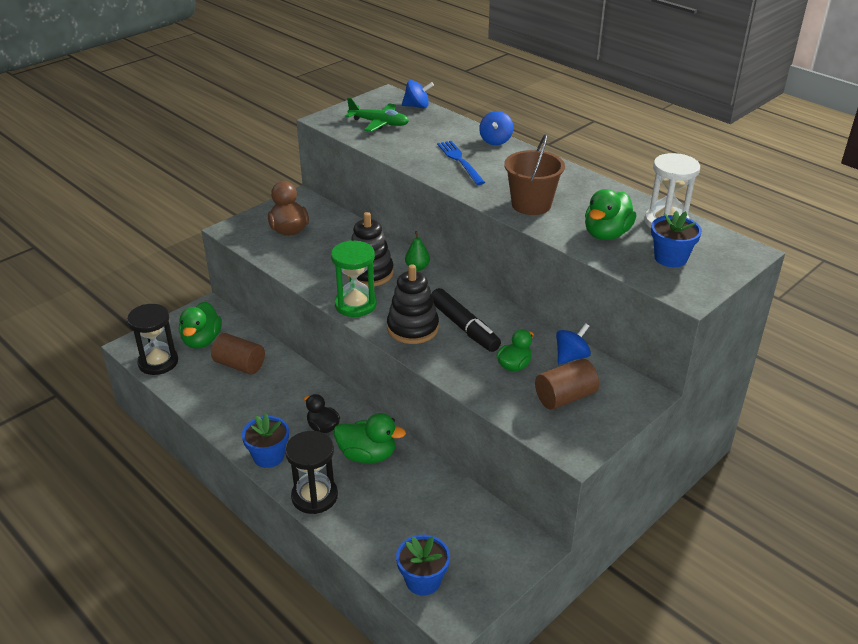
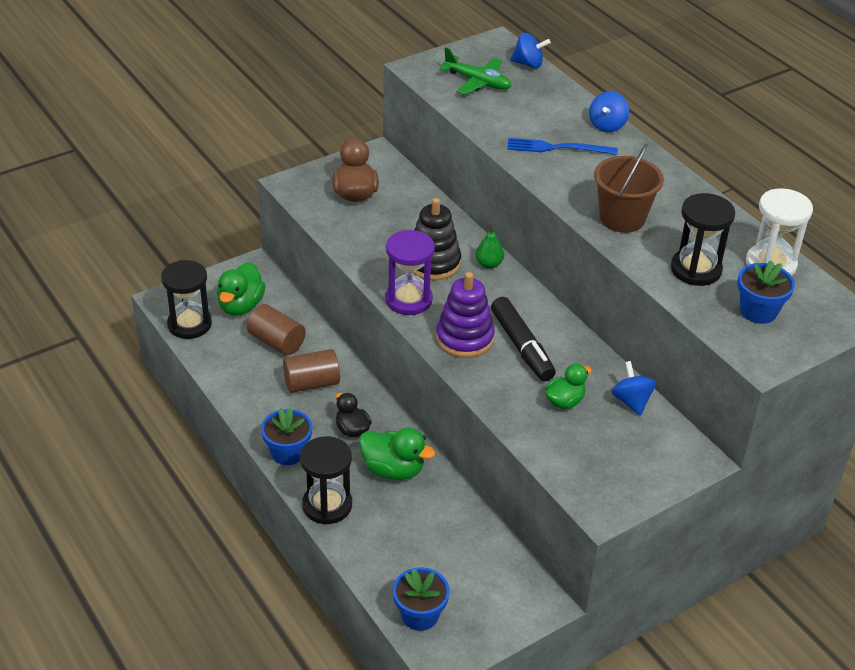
camera: 10 degrees right, 5 degrees up
(355, 304) = (408, 300): green hourglass -> purple hourglass
(412, 328) = (464, 338): black stacking toy -> purple stacking toy
(460, 161) = (557, 148): blue fork -> blue fork turned 75 degrees counterclockwise
(565, 397) = (609, 447): brown cylinder -> brown cylinder (312, 383)
(571, 357) = (631, 401): blue spinning top -> blue spinning top turned 75 degrees counterclockwise
(606, 234) = (696, 269): green duck -> black hourglass

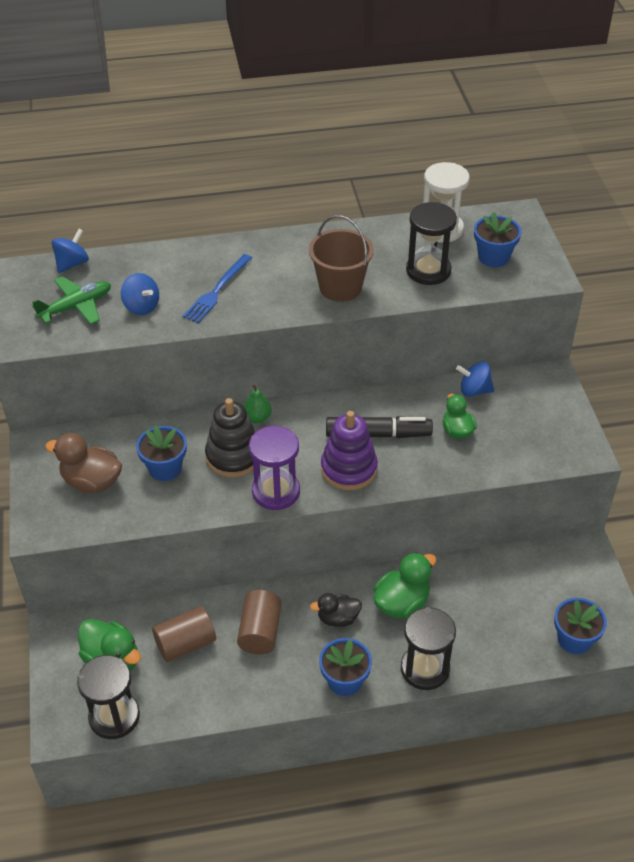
camera: 65 degrees left, 5 degrees up
(394, 228) = (165, 468): none -> blue flower pot
(607, 125) = (204, 249): blue spinning top -> blue spinning top (141, 307)

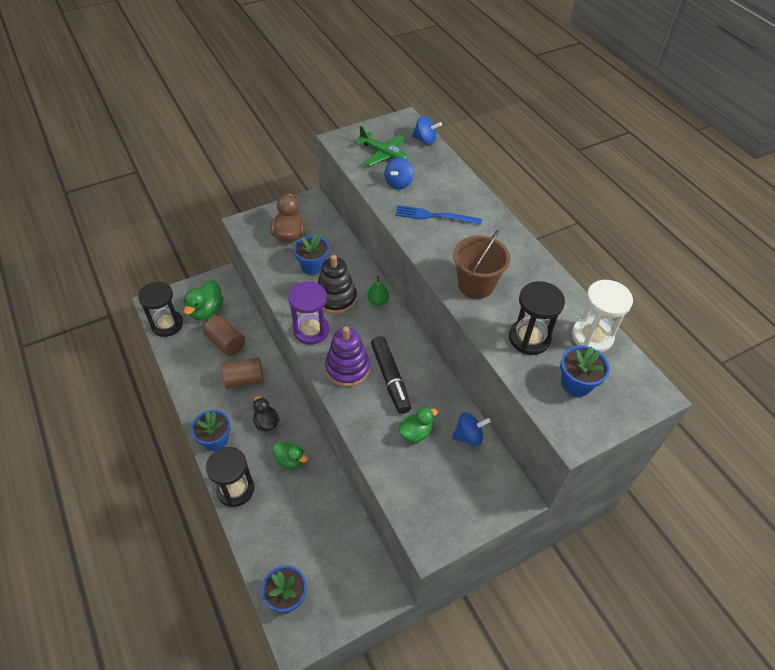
camera: 70 degrees right, 5 degrees up
(402, 603) = (290, 460): green duck -> green duck, size x0.66
(474, 390) = (468, 436): blue spinning top -> blue spinning top turned 90 degrees clockwise

